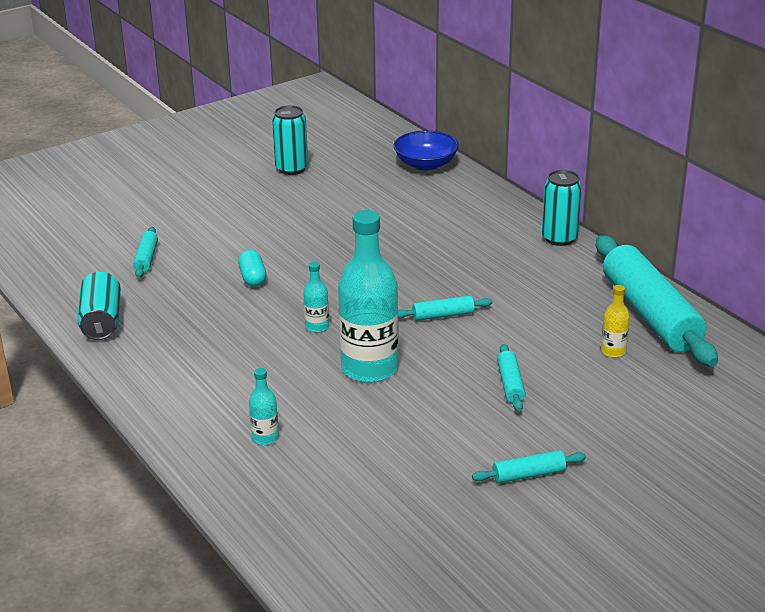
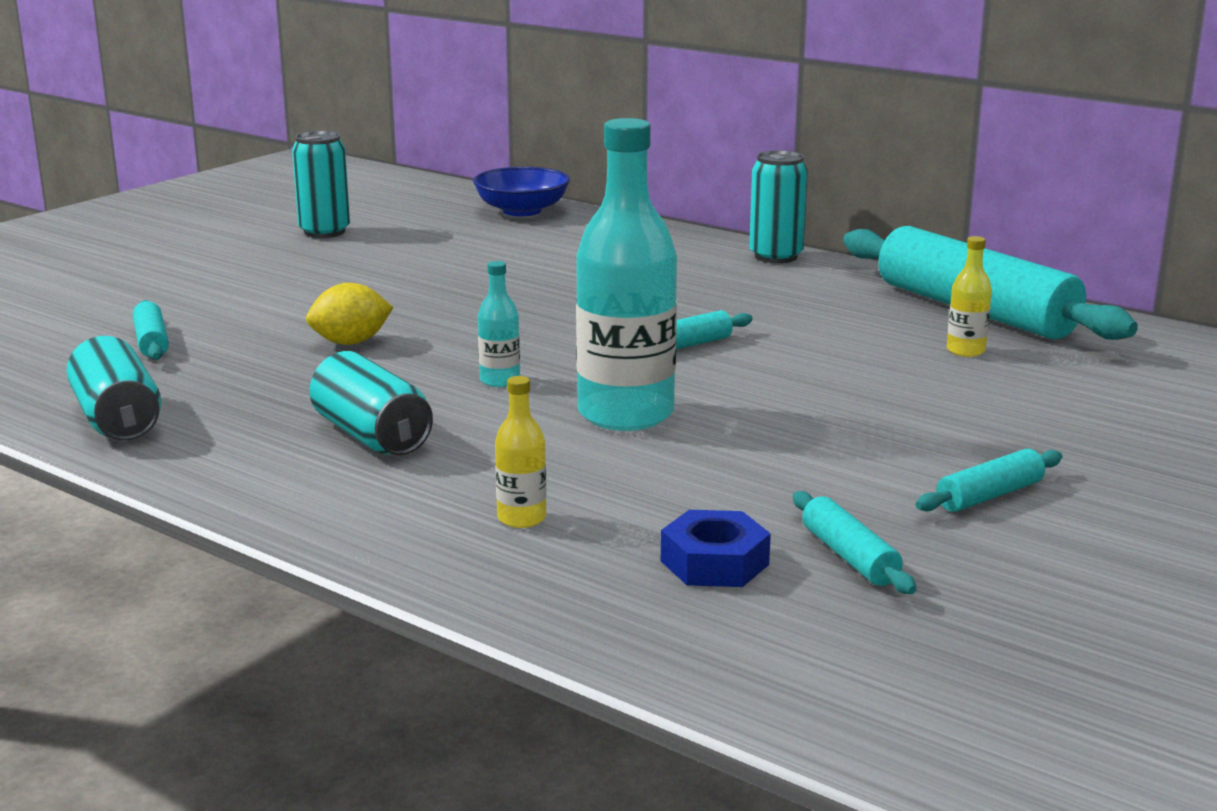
camera: 20 degrees left, 10 degrees down
(223, 359) = (371, 436): none -> turquoise can
(253, 278) = (351, 342): turquoise capsule -> yellow lemon
(265, 438) = (521, 518): turquoise bottle -> yellow bottle
(343, 490) = (714, 563): none -> blue nut
(510, 384) = (857, 402): turquoise rolling pin -> turquoise rolling pin (849, 557)

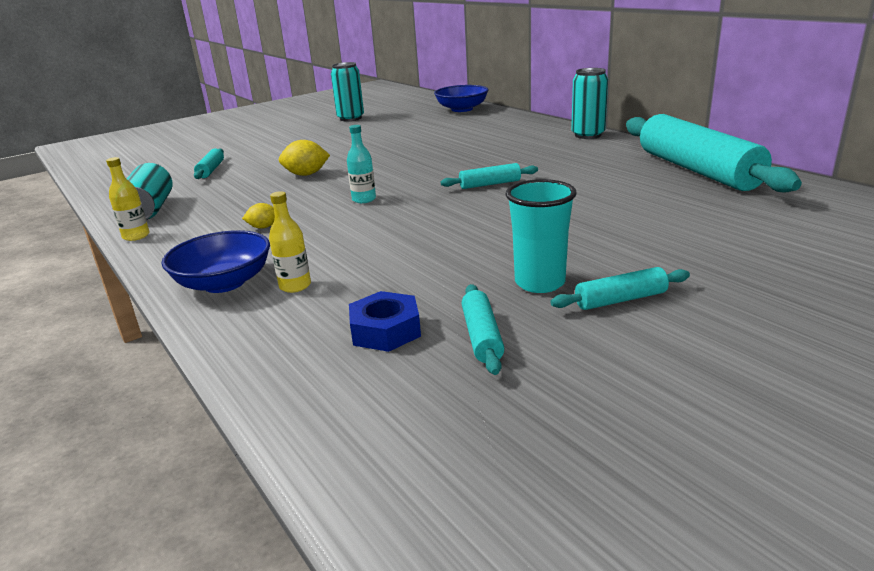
camera: 20 degrees right, 5 degrees up
(371, 436) = (263, 227): turquoise can -> yellow lemon
(400, 524) = (224, 283): none -> blue bowl
(625, 414) = (417, 224): turquoise bottle -> none
(871, 483) = (539, 283): none -> turquoise cup
(965, 351) = (673, 196): yellow bottle -> yellow bottle (136, 236)

